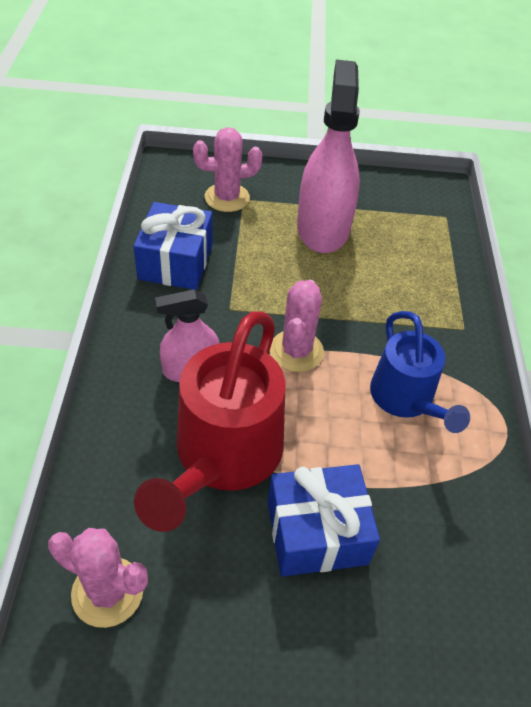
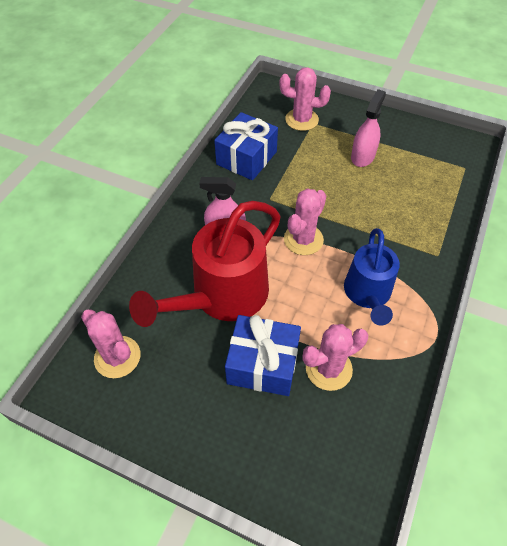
camera: 25 degrees right, 5 degrees up
(323, 228) = (362, 156): pink spray bottle -> pink spray bottle, size x0.56
(402, 510) = (328, 369): none -> pink cactus

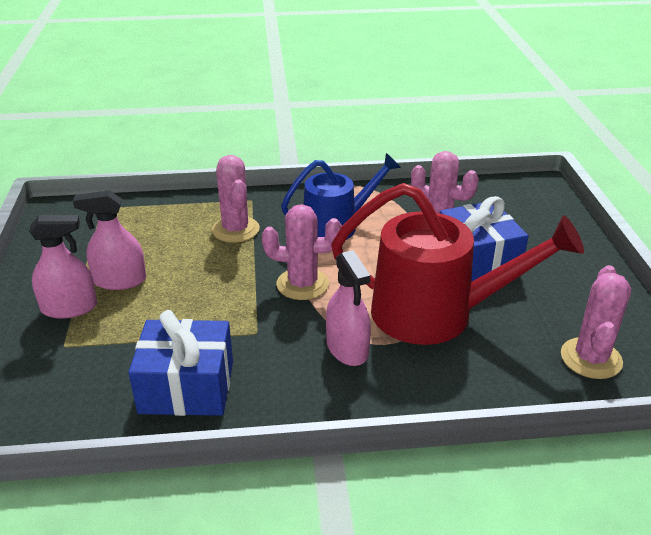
camera: 120 degrees left, 20 degrees down
(301, 120) = (59, 360): pink cactus -> pink cactus (235, 230)
(347, 131) = (69, 308): none -> pink spray bottle

